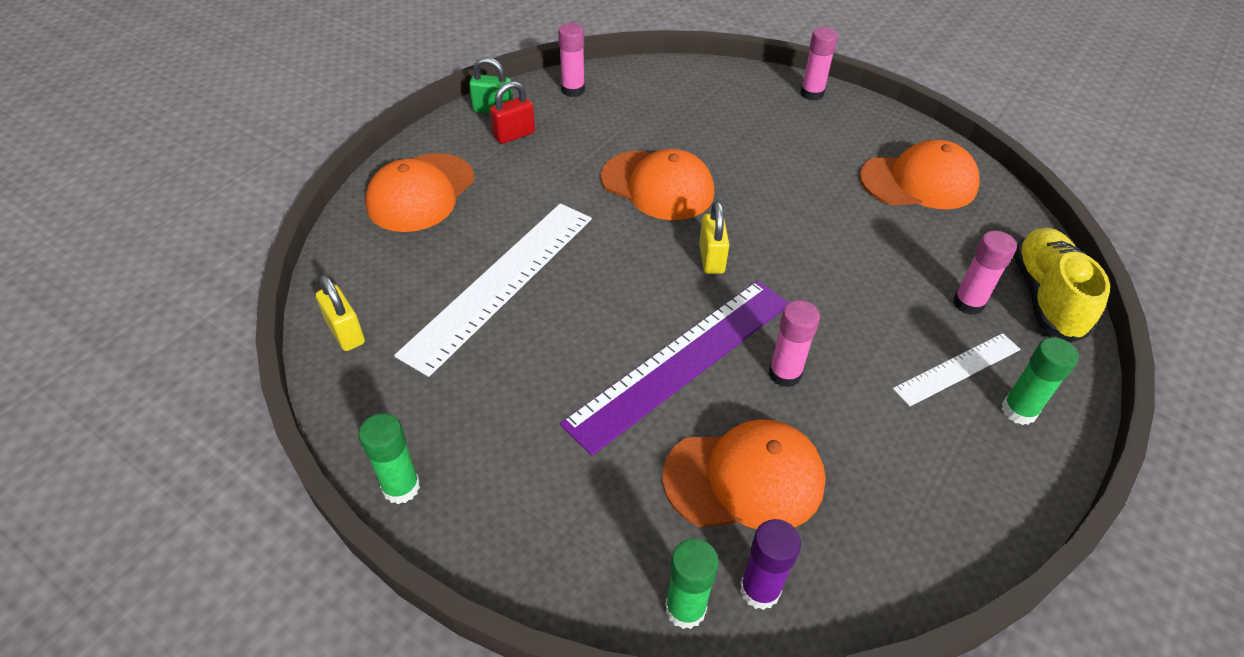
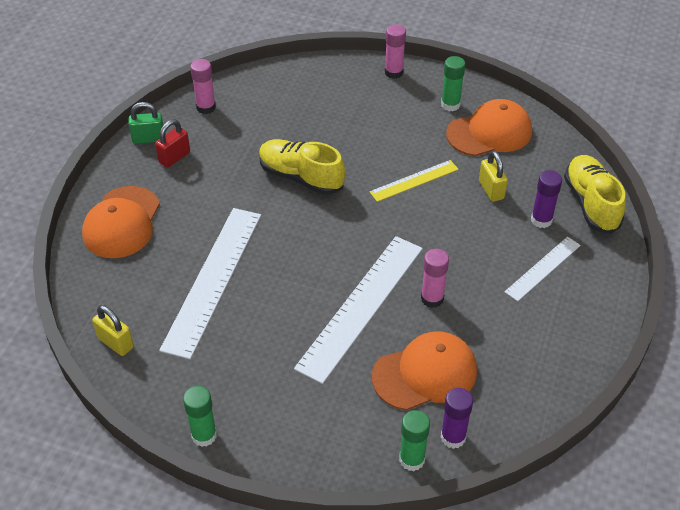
camera: 15 degrees left, 0 degrees up
(657, 186) = (301, 177): orange cap -> yellow shoe
(681, 361) = (361, 306): purple ruler -> white ruler
(711, 259) = (358, 226): yellow padlock -> yellow padlock (491, 190)
(802, 218) = (414, 180): none -> yellow ruler
(968, 303) = (541, 220): pink glue stick -> purple glue stick
(1018, 411) = (586, 287): green glue stick -> green glue stick (450, 105)

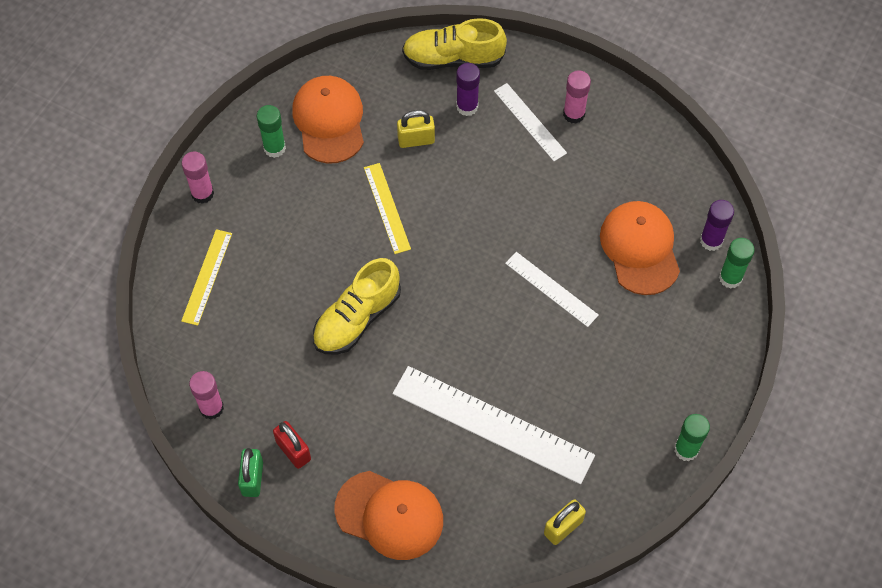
camera: 80 degrees left, 15 degrees up
(319, 87) = (207, 277): none -> yellow ruler
(361, 306) = (551, 289): white ruler -> white ruler, size x0.53
(432, 299) = (552, 224): pink glue stick -> pink glue stick (574, 114)

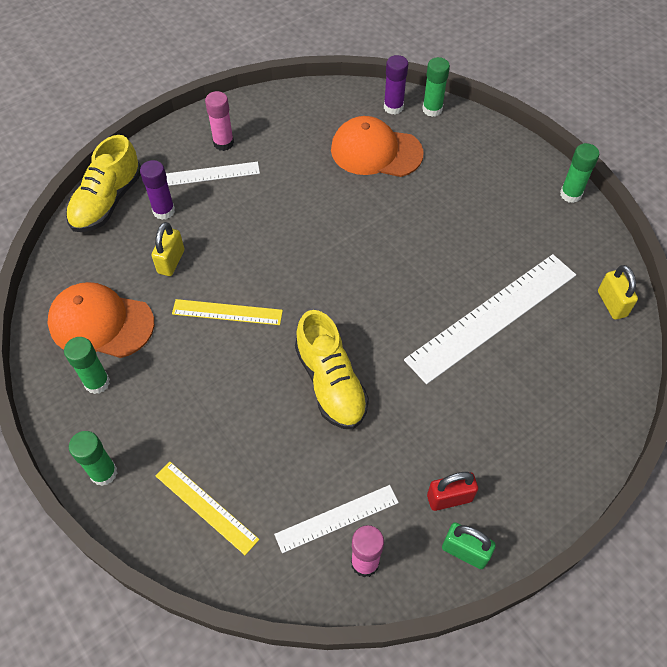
camera: 65 degrees left, 5 degrees down
(202, 193) = (104, 473): pink glue stick -> green glue stick
(389, 515) = (553, 436): orange cap -> none
(551, 289) = (381, 223): white ruler -> white ruler (337, 518)

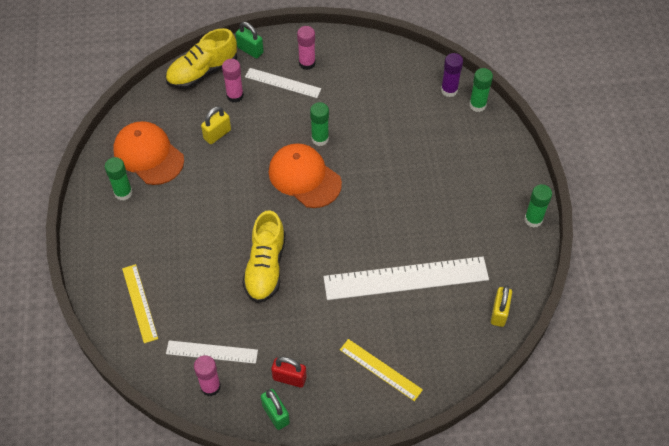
camera: 30 degrees right, 0 degrees up
(104, 473) = (94, 251): green glue stick -> green glue stick (320, 139)
(149, 156) = (250, 50): none -> green padlock
(164, 211) = (235, 96): purple glue stick -> pink glue stick
(227, 312) = (231, 187): yellow ruler -> yellow ruler (380, 369)
(376, 151) = (411, 119): orange cap -> orange cap (304, 177)

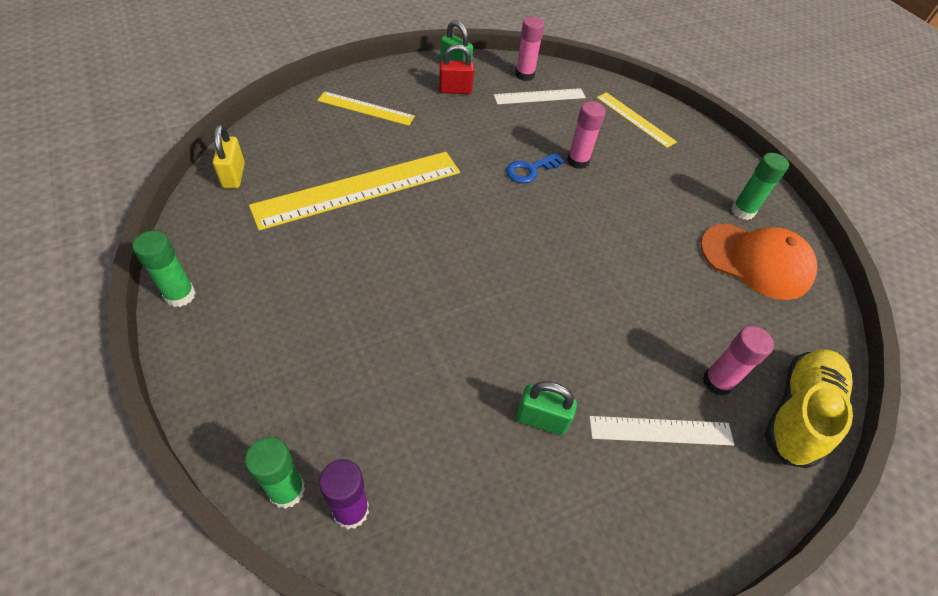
camera: 155 degrees right, 5 degrees down
(217, 134) = (695, 311): yellow padlock -> none
(250, 50) = (760, 487): green padlock -> green padlock (541, 419)
(265, 267) = (530, 170): yellow shoe -> blue key
(304, 177) = (539, 279): orange cap -> none
(307, 63) = (645, 489): pink glue stick -> pink glue stick (577, 161)
(320, 139) = (547, 342): green glue stick -> none
(406, 278) = (359, 189): white ruler -> yellow ruler

